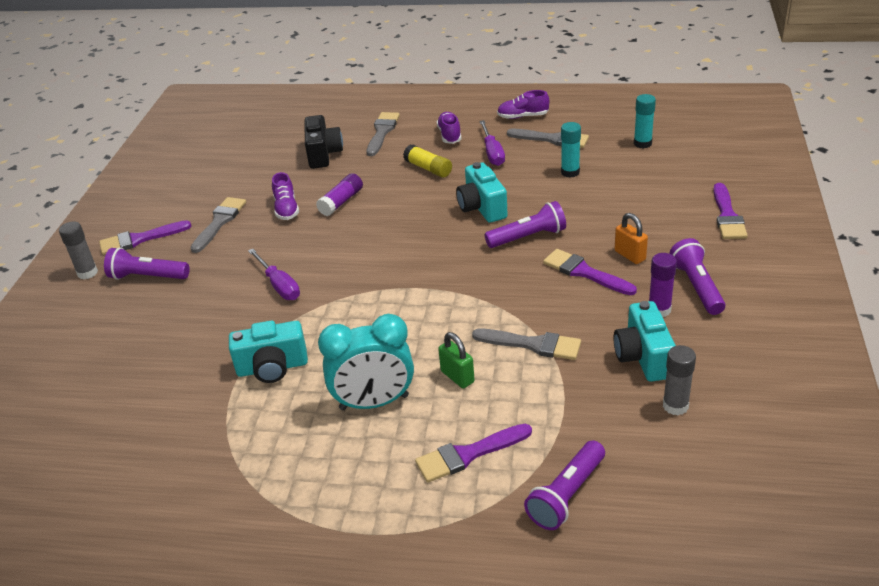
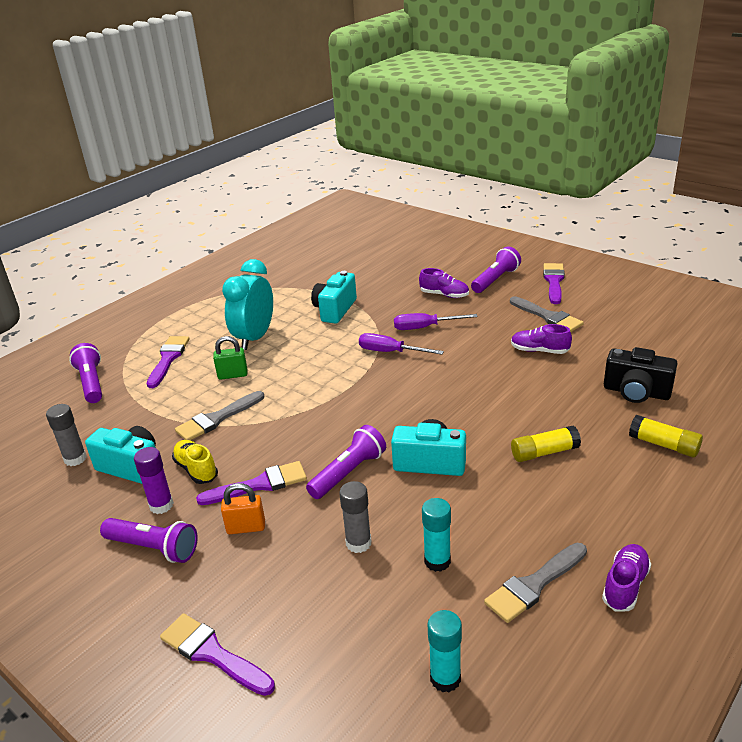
camera: 120 degrees right, 5 degrees down
(87, 273) = (525, 260): grey glue stick -> grey glue stick (358, 543)
(341, 202) = (524, 381): purple glue stick -> none
(382, 132) = (664, 445): grey brush -> yellow glue stick
(449, 135) = (616, 495): purple shoe -> purple shoe (444, 295)
(492, 153) = (540, 514): purple screwdriver -> purple screwdriver (390, 352)
(528, 237) = (349, 473): purple flashlight -> purple flashlight turned 150 degrees counterclockwise
(604, 316) = (196, 469): none -> yellow shoe

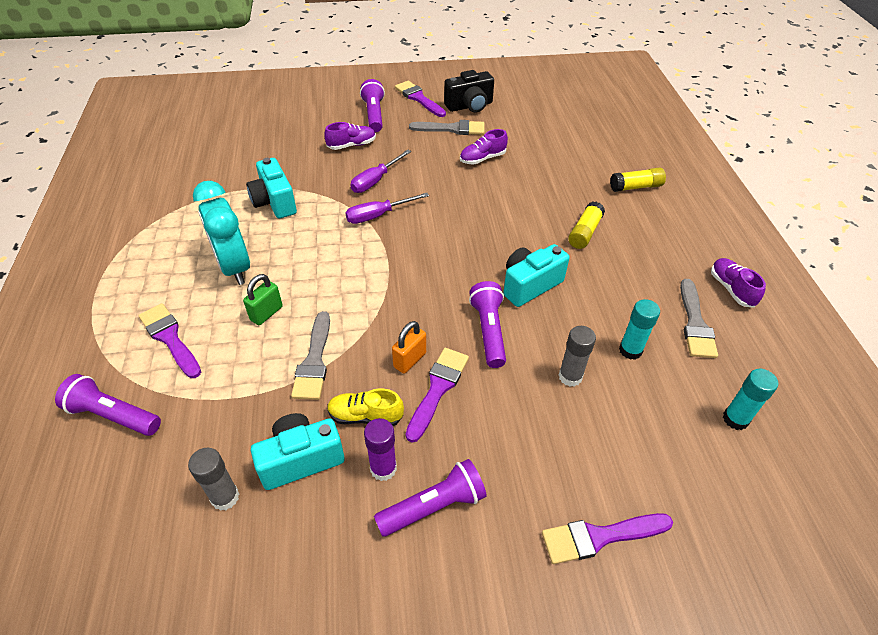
camera: 50 degrees left, 15 degrees up
(246, 527) = (479, 429): orange padlock -> orange padlock (410, 360)
(636, 392) = (577, 159): black camera -> black camera (469, 106)

